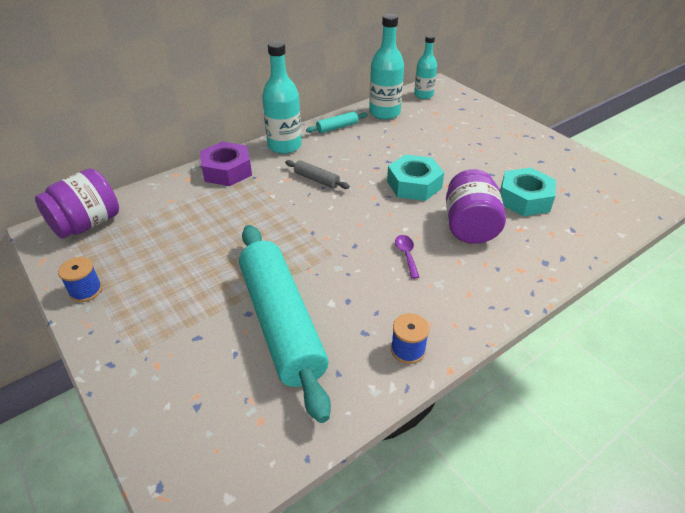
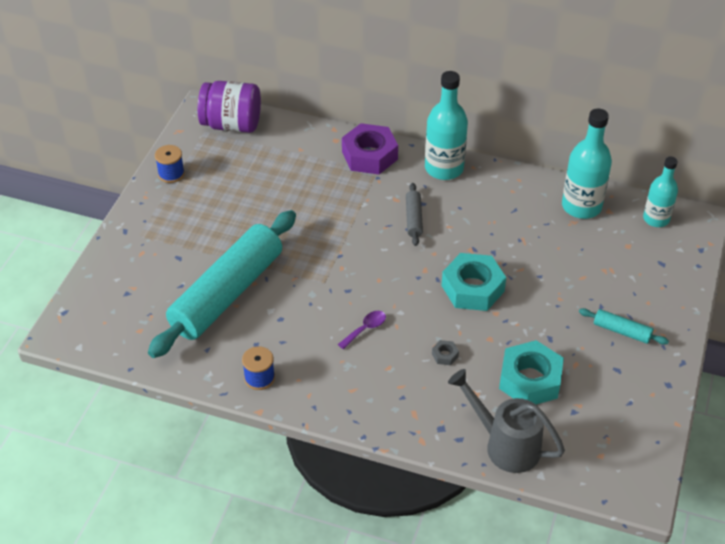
camera: 55 degrees right, 5 degrees up
(337, 127) = (514, 186): turquoise rolling pin -> turquoise rolling pin (622, 331)
(469, 226) = (445, 355): purple jar -> grey nut
(582, 237) = (506, 445): none -> grey watering can

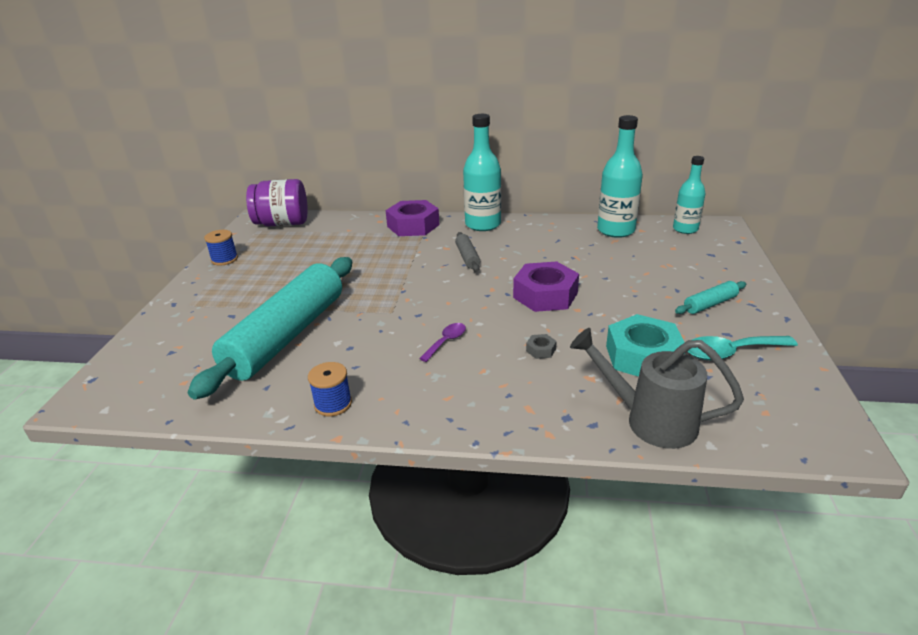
camera: 10 degrees left, 15 degrees down
(473, 288) = (545, 295): turquoise nut -> purple nut
(608, 391) = (730, 352): none -> turquoise spoon
(622, 331) = (710, 304): turquoise rolling pin -> turquoise rolling pin turned 45 degrees counterclockwise

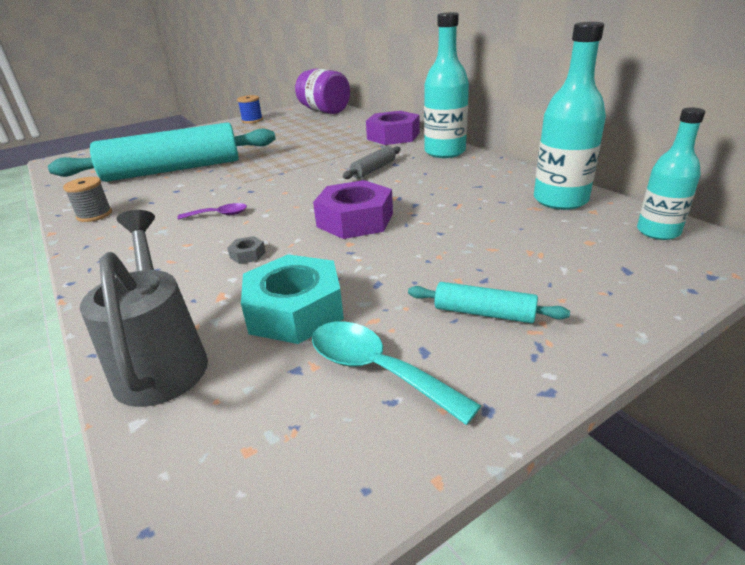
camera: 50 degrees right, 0 degrees up
(333, 404) = (94, 215): blue spool -> grey spool

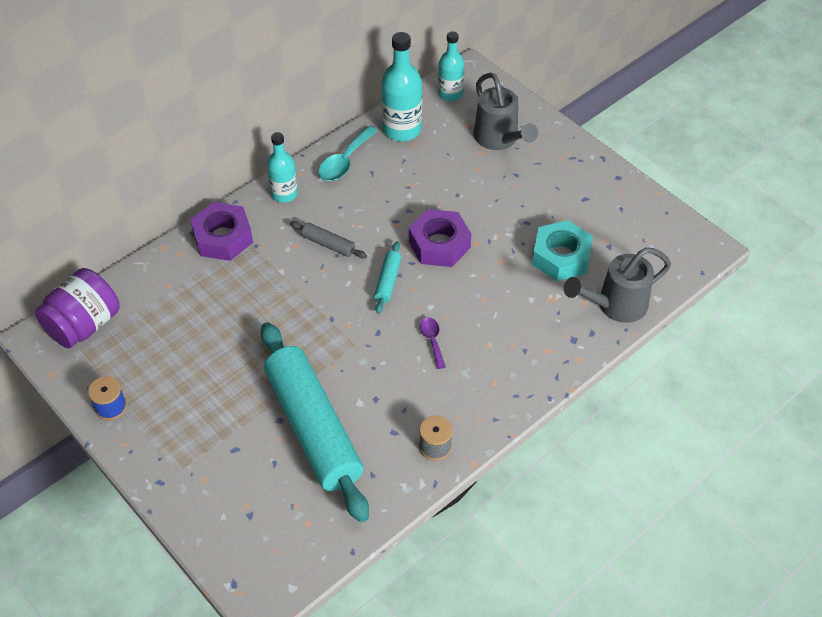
camera: 100 degrees left, 20 degrees up
(248, 255) = (499, 299): grey nut -> none
(376, 369) = (602, 215): turquoise spoon -> turquoise spoon (344, 161)
(445, 152) = (284, 194): turquoise bottle -> turquoise bottle, size x0.66
(484, 313) = (549, 176): turquoise rolling pin -> turquoise rolling pin (388, 281)
(566, 268) = (499, 139): none -> grey watering can

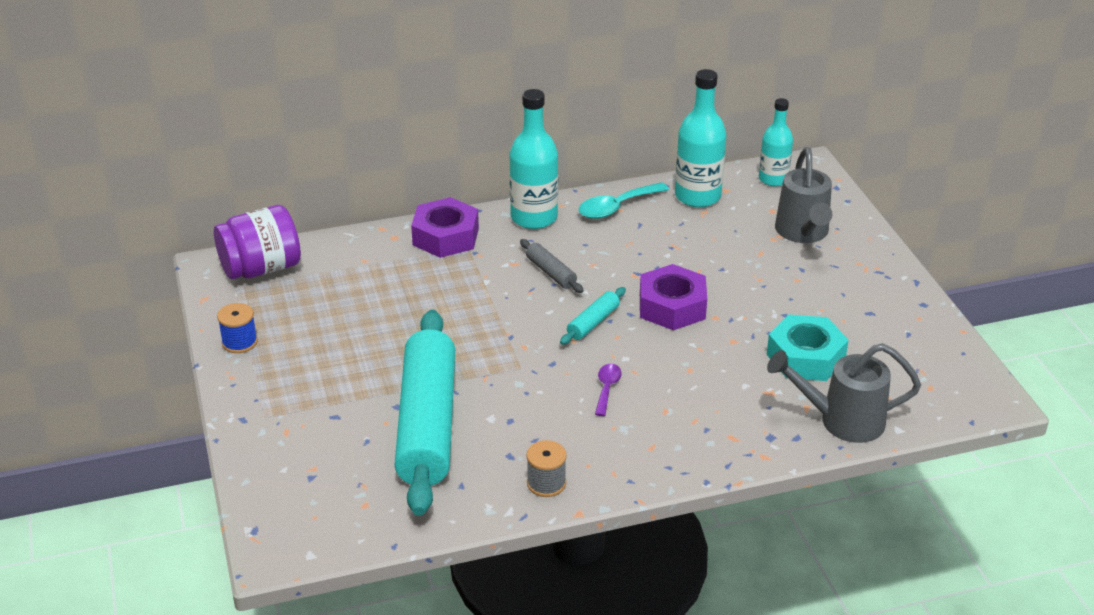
camera: 25 degrees right, 15 degrees down
(284, 194) = (534, 217): turquoise bottle -> turquoise bottle, size x1.53

